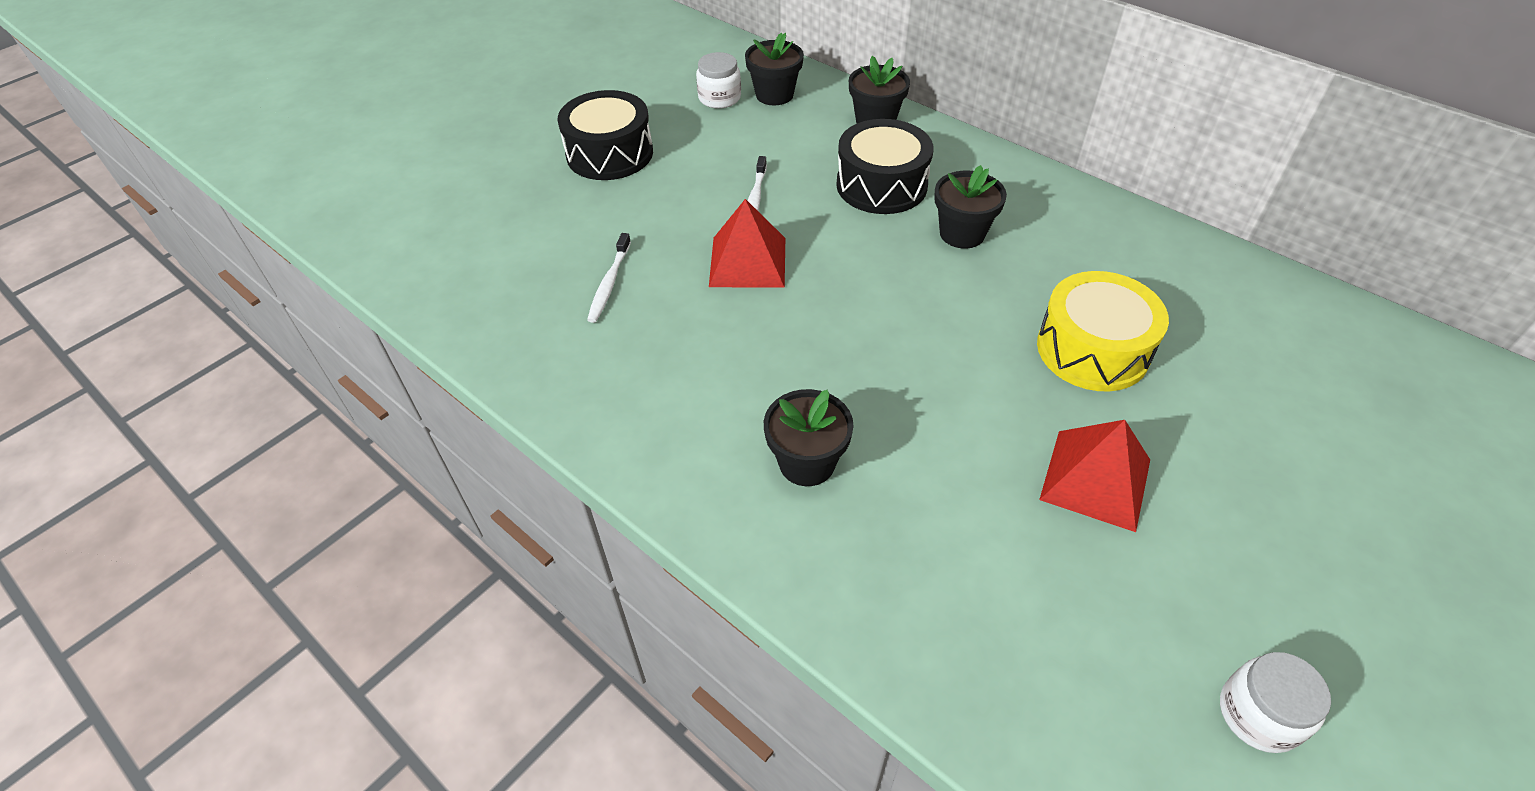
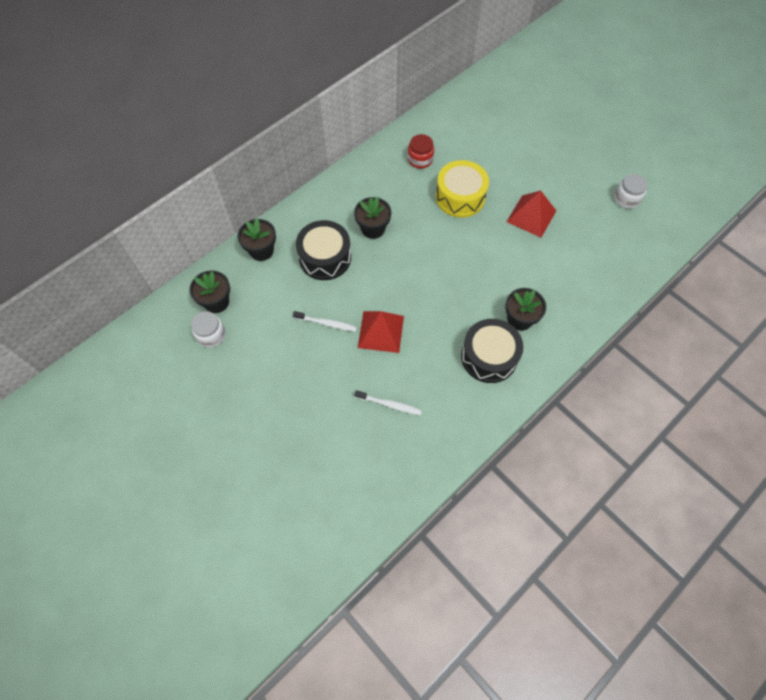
camera: 85 degrees left, 15 degrees up
(609, 153) = (260, 405): black drum -> black drum (489, 357)
(1161, 282) = (420, 159): none -> red jar

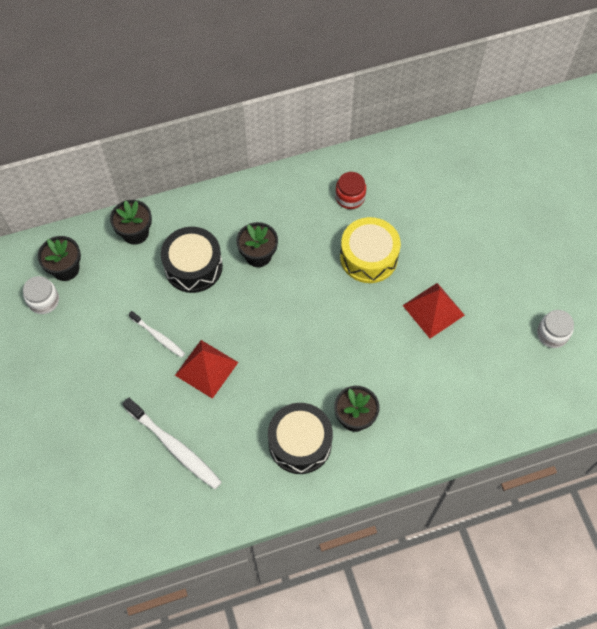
camera: 25 degrees right, 0 degrees up
(389, 404) = (174, 447): white toothbrush -> white toothbrush, size x1.72

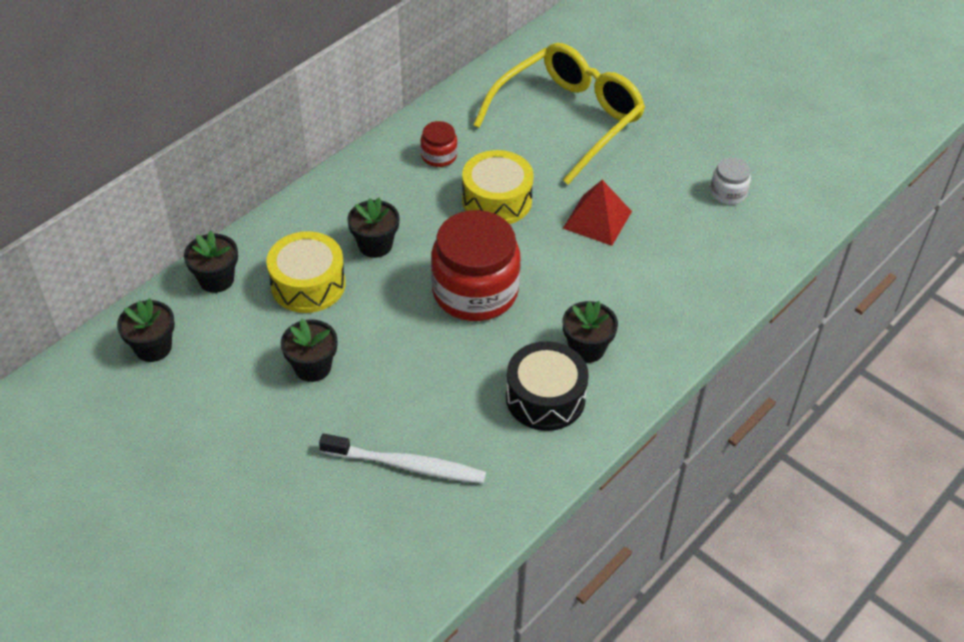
camera: 30 degrees left, 15 degrees down
(44, 301) = (146, 390): white jar -> none
(158, 336) = (312, 367): white toothbrush -> black flower pot
(193, 266) = (308, 284): black drum -> yellow drum
(206, 368) = (390, 374): red pyramid -> none
(305, 329) = (475, 291): none -> red jar
(469, 207) = (568, 119): none -> yellow glasses

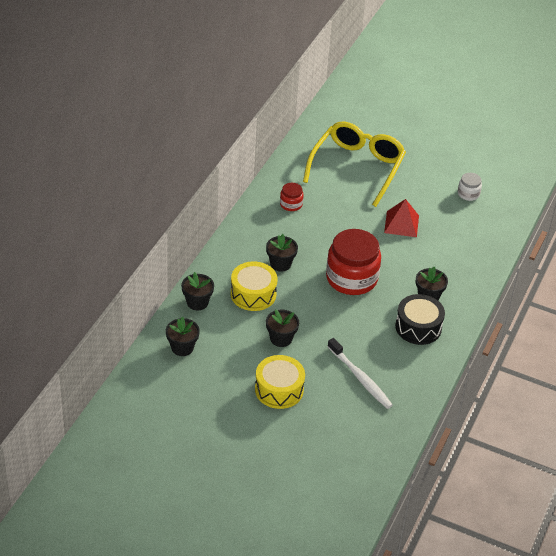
camera: 20 degrees left, 5 degrees down
(406, 465) = (360, 378): white toothbrush -> white toothbrush turned 60 degrees clockwise
(497, 200) = (338, 224): yellow drum -> yellow drum (279, 389)

